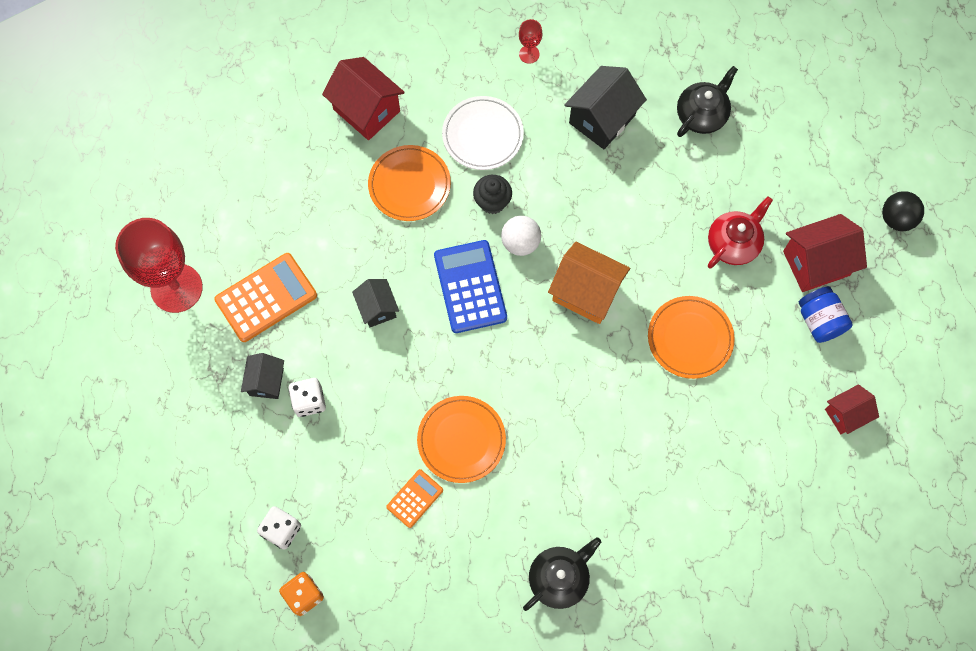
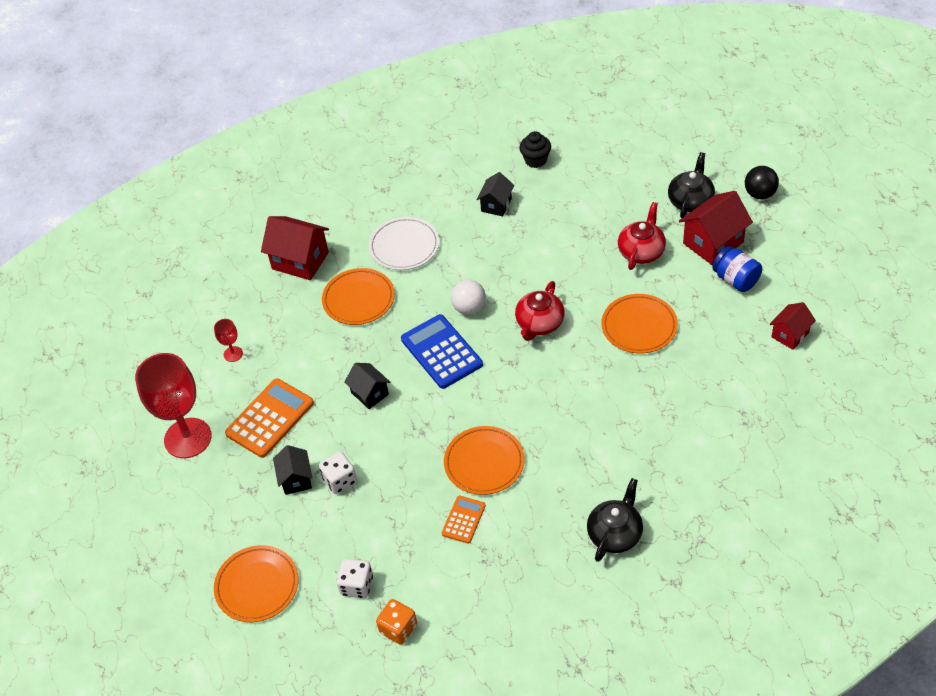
camera: 15 degrees left, 20 degrees down
(185, 490) = (257, 586): none -> orange plate
(492, 202) = (433, 288): black cupcake -> black cupcake (535, 160)
(529, 54) = (417, 182): red goblet -> red goblet (233, 354)
(586, 292) = (539, 324): orange house -> red teapot
(602, 119) = (496, 205): black house -> black house, size x0.60
(702, 114) = (574, 177): black teapot -> black teapot (690, 201)

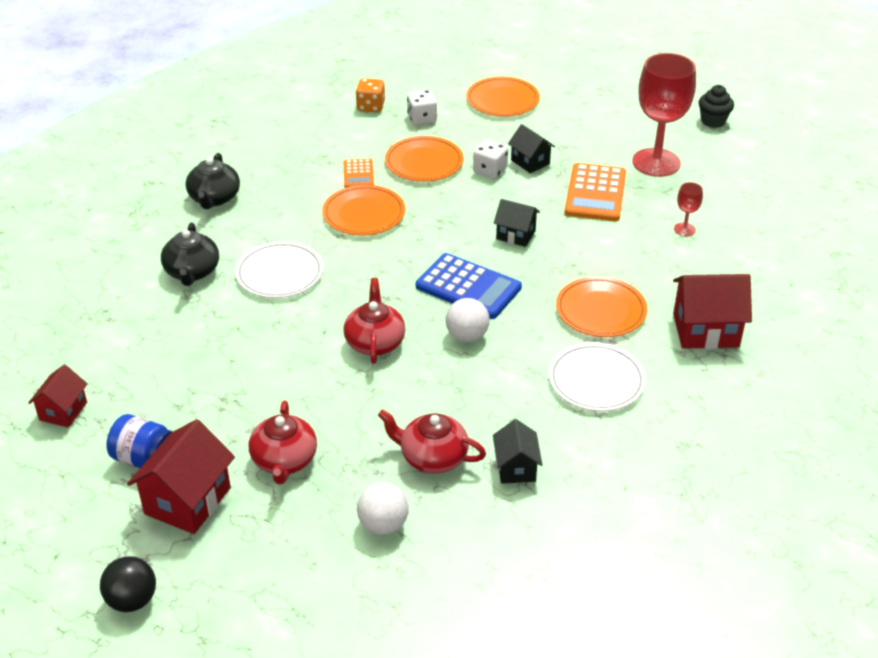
camera: 150 degrees right, 10 degrees down
(535, 160) = (501, 554): black cupcake -> black cupcake (713, 121)
(544, 226) = (432, 457): none -> red teapot
(586, 415) = (280, 274): none -> white plate
(595, 194) = (383, 525): none -> white ball
(639, 326) = (254, 371): orange plate -> orange plate (424, 163)
(690, 201) = (237, 556): black teapot -> black teapot (192, 272)

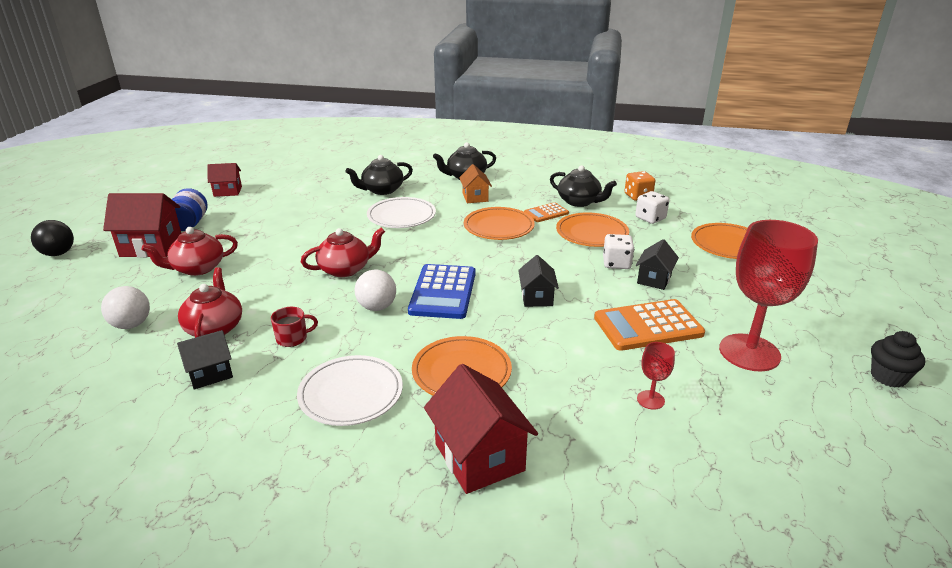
camera: 65 degrees right, 10 degrees down
(278, 208) = (475, 197): none -> orange house
(351, 145) = (579, 202): none -> black teapot
(487, 403) = (292, 338): none -> red mug

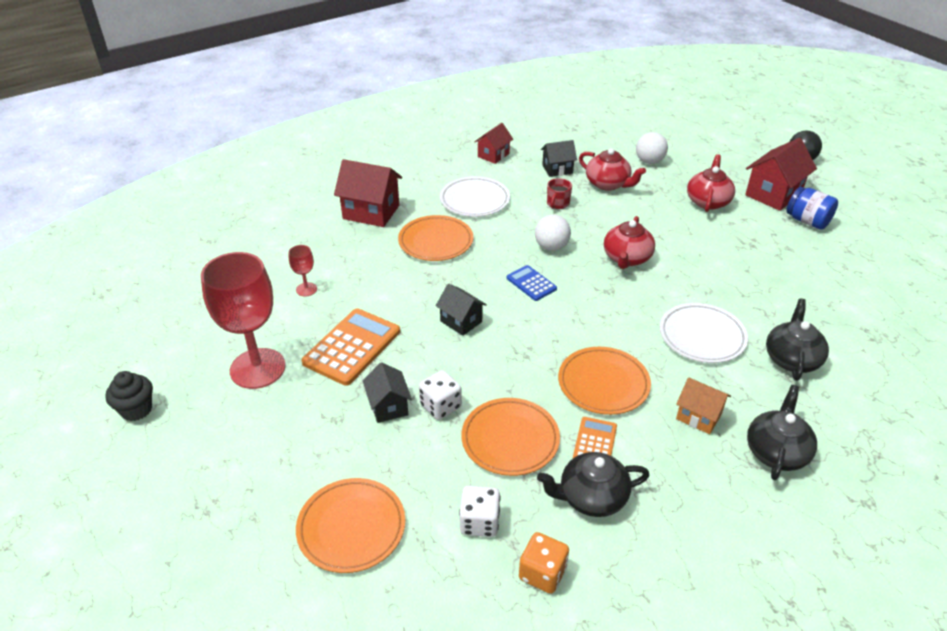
camera: 135 degrees right, 10 degrees up
(210, 374) = (557, 169): black house -> black house turned 60 degrees clockwise
(227, 191) = (881, 263): red house -> red house (493, 155)
(443, 292) = (531, 283): blue calculator -> blue calculator, size x0.55

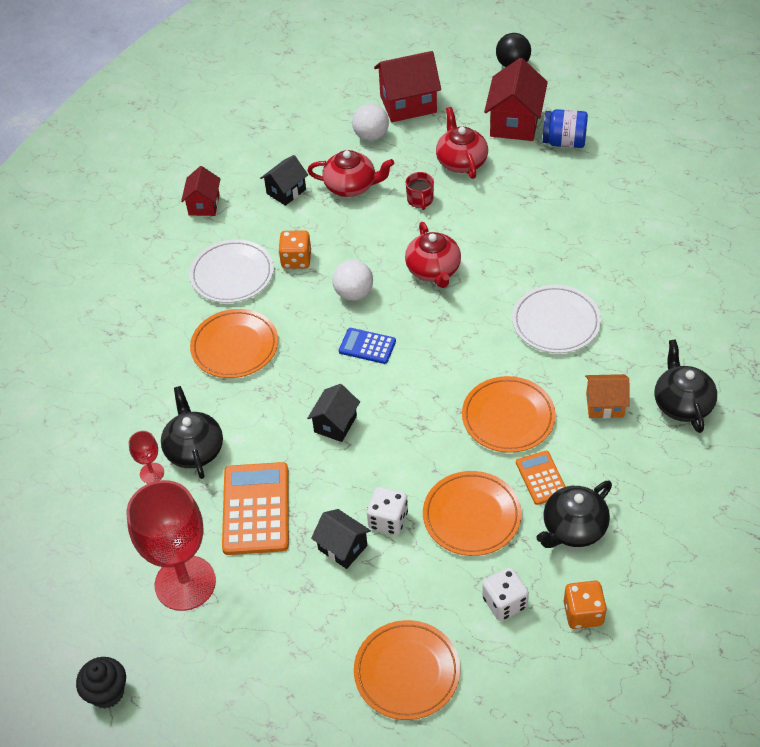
camera: 30 degrees left, 10 degrees up
(371, 212) = (135, 346): red house -> red house (408, 104)
(461, 321) = (335, 424): black house -> black house turned 75 degrees counterclockwise
(527, 210) = (296, 260): none -> orange dice
(557, 203) = (320, 236): red mug -> red mug (420, 200)
(792, 359) = (641, 306): black teapot -> black teapot (194, 449)

